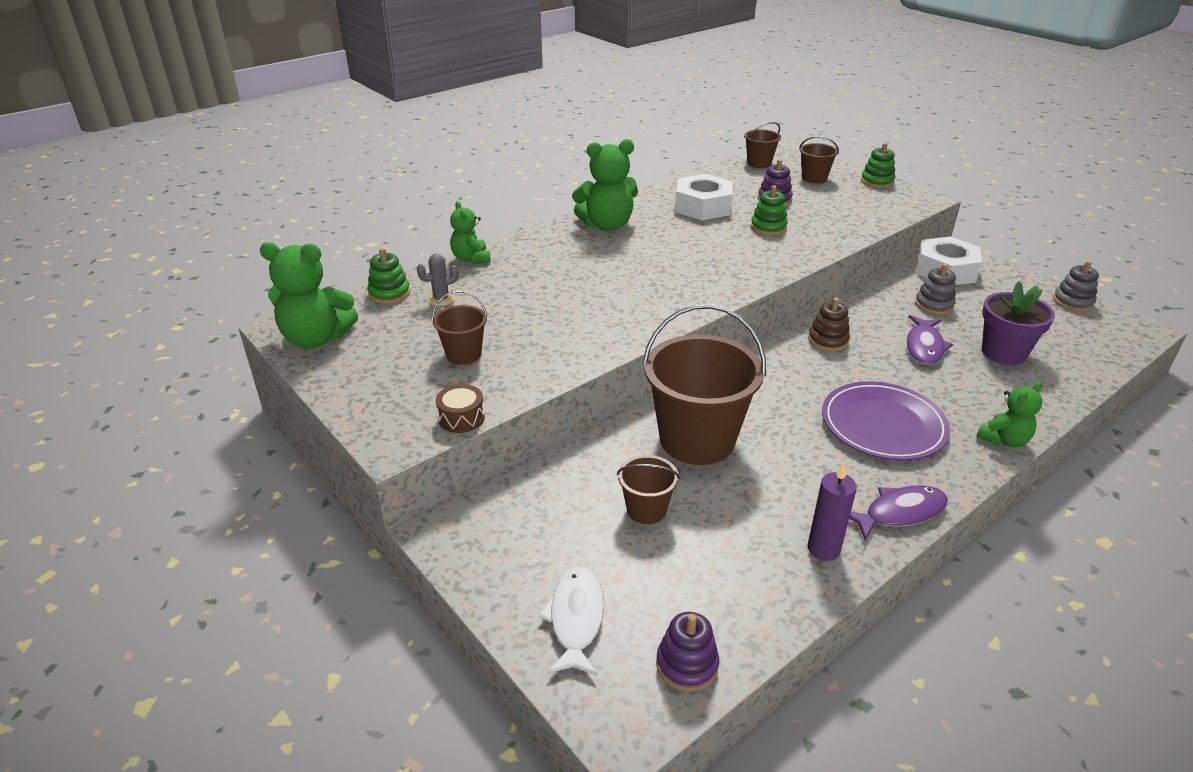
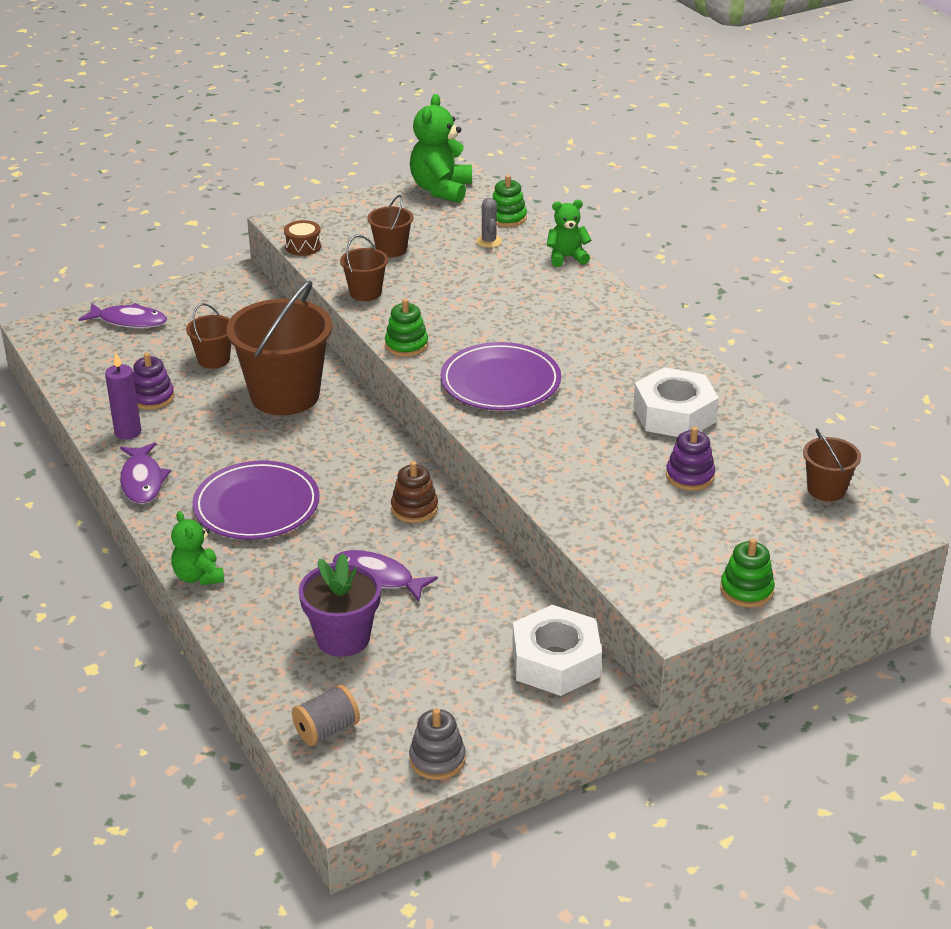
camera: 100 degrees right, 0 degrees up
(576, 619) = (129, 321): white fish -> purple fish
(607, 225) = (630, 340): green teddy bear -> none
(687, 665) = (68, 357): purple stacking toy -> purple stacking toy (152, 397)
(695, 272) = (500, 382): none -> purple plate
(768, 227) = (603, 453): green stacking toy -> green stacking toy (406, 345)
(814, 178) = (763, 529): brown bucket -> brown bucket (365, 292)
(934, 305) = (467, 617): grey stacking toy -> none
(1097, 346) = (326, 730): none -> grey spool

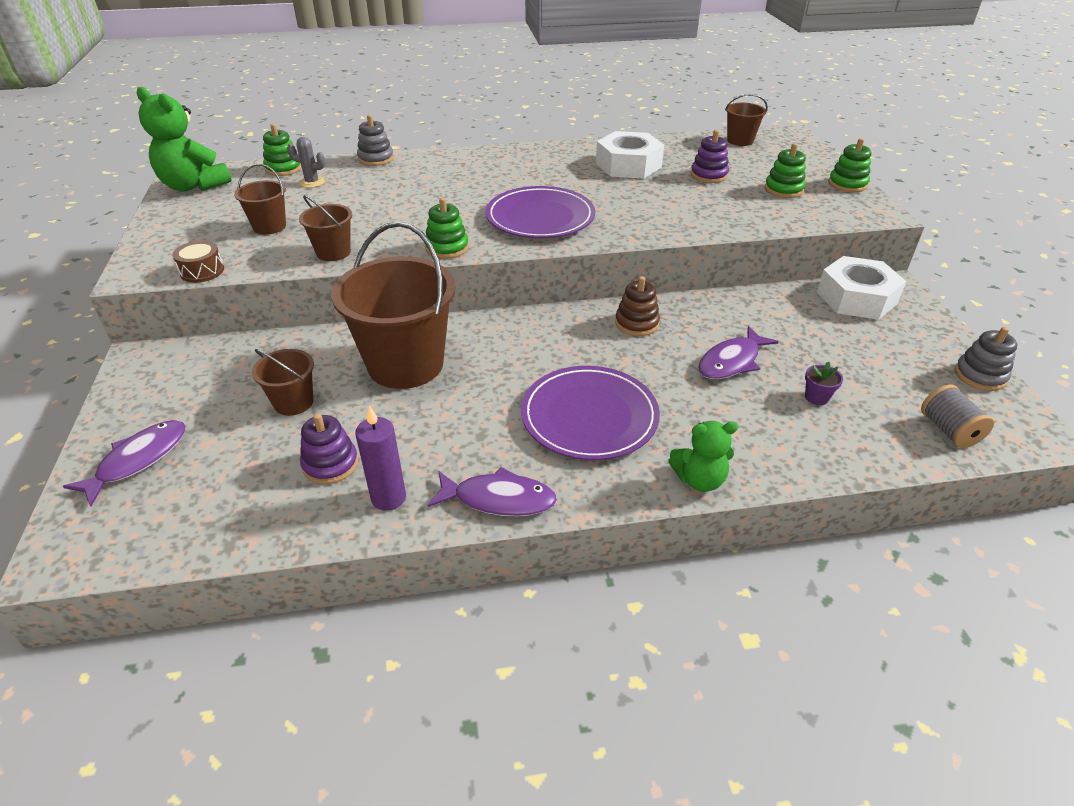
camera: 70 degrees left, 5 degrees up
(343, 638) = (816, 397): purple flower pot -> purple flower pot, size x0.45
(566, 257) = (376, 159): green teddy bear -> grey stacking toy
(689, 538) = (783, 190): none -> green stacking toy

